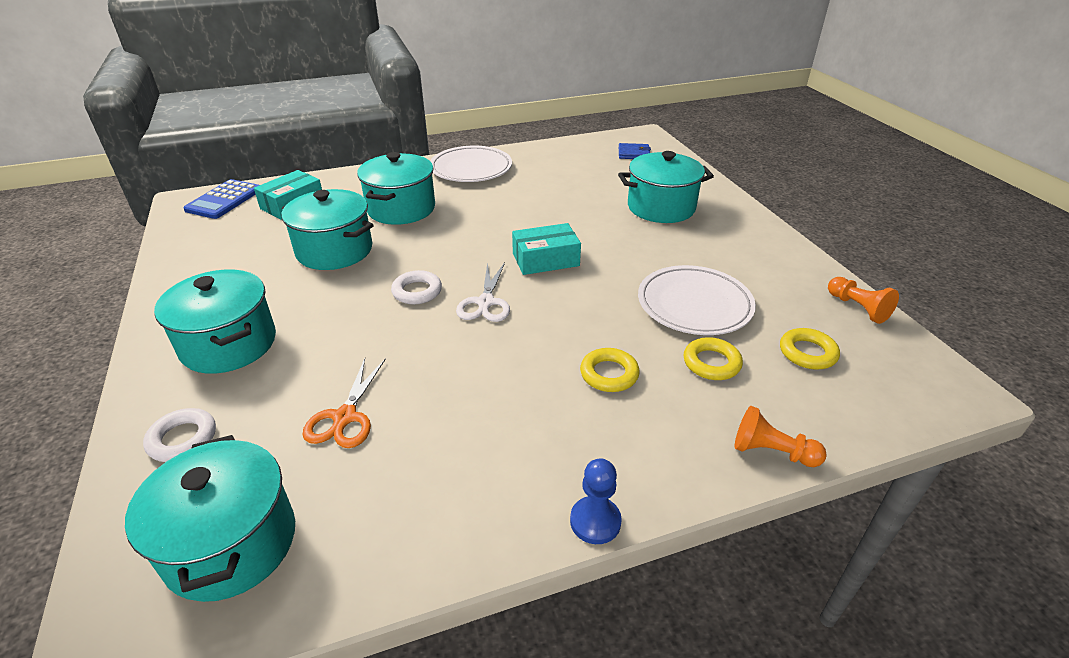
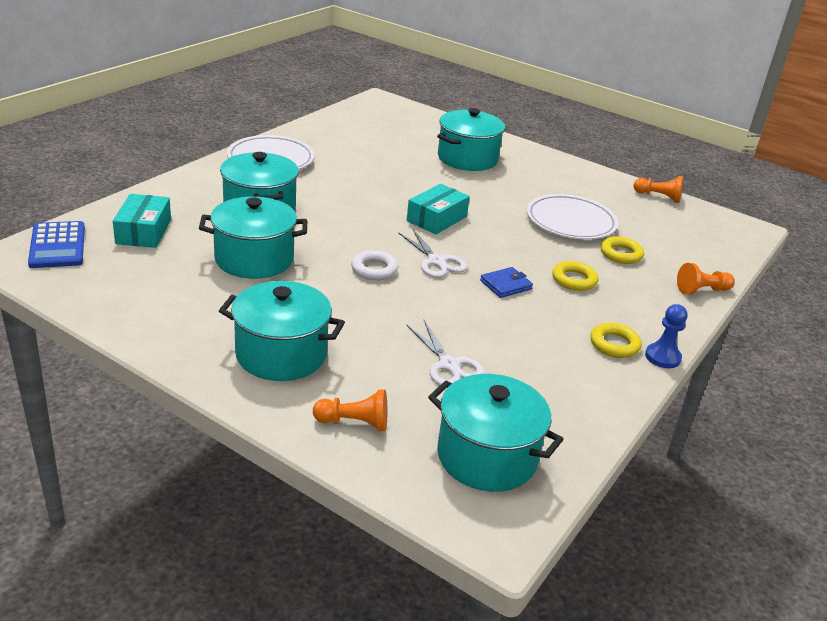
camera: 40 degrees left, 5 degrees down
(182, 439) = (354, 423): white ring -> orange pawn
(345, 417) = (448, 364): orange scissors -> white scissors
(633, 154) = (392, 118): blue wallet -> blue wallet (506, 285)
(807, 353) = (662, 231): yellow ring -> yellow ring (614, 344)

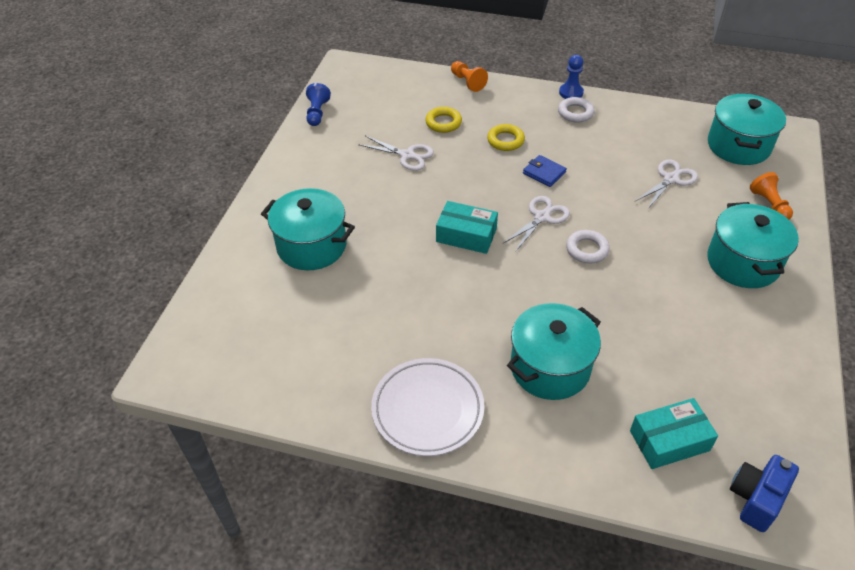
camera: 105 degrees left, 15 degrees up
(57, 245) = (756, 498): blue calculator -> blue camera
(254, 259) = (640, 331): turquoise pot -> none
(570, 222) = (407, 155): white plate -> white scissors
(614, 344) = (575, 113): yellow ring -> white ring
(658, 197) = (317, 113): orange pawn -> blue pawn

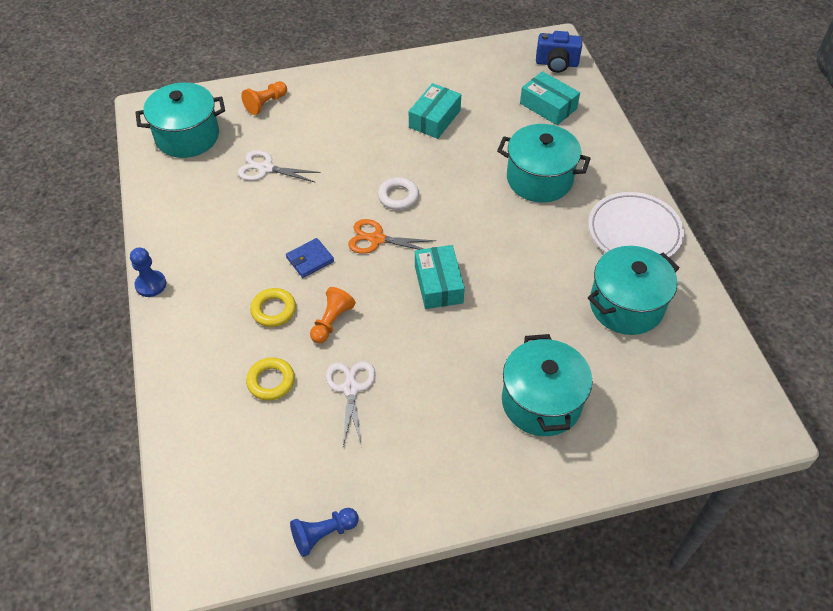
camera: 120 degrees left, 5 degrees up
(467, 82) = (172, 393): orange pawn -> orange pawn (331, 321)
(542, 217) = (377, 239): white scissors -> orange scissors
(544, 173) = (310, 259): blue wallet -> blue wallet turned 45 degrees clockwise
(575, 113) = (190, 268): white ring -> none
(691, 322) = (434, 119): none -> turquoise box
(743, 262) = (349, 105): turquoise pot -> turquoise pot (626, 305)

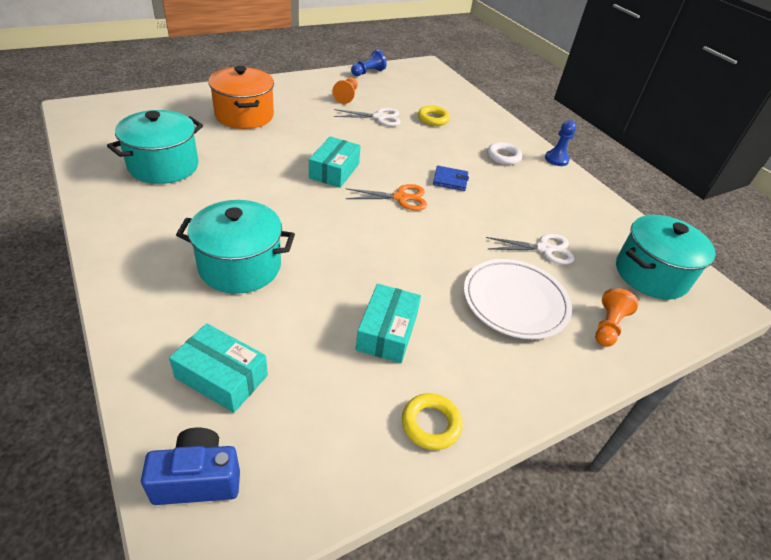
camera: 160 degrees right, 10 degrees down
(273, 310) = (456, 150): yellow ring -> yellow ring (431, 424)
(310, 259) = (450, 180): blue wallet -> blue wallet turned 60 degrees clockwise
(331, 321) = (410, 146): orange pawn -> orange pawn (346, 96)
(350, 389) = (379, 117): white scissors -> white scissors turned 75 degrees counterclockwise
(398, 196) = (396, 234): white ring -> white ring (503, 157)
(438, 284) = (334, 171): turquoise box -> turquoise box turned 45 degrees clockwise
(541, 402) = (244, 115): turquoise pot -> orange pot
(634, 232) = (135, 222): white plate -> white plate (515, 302)

